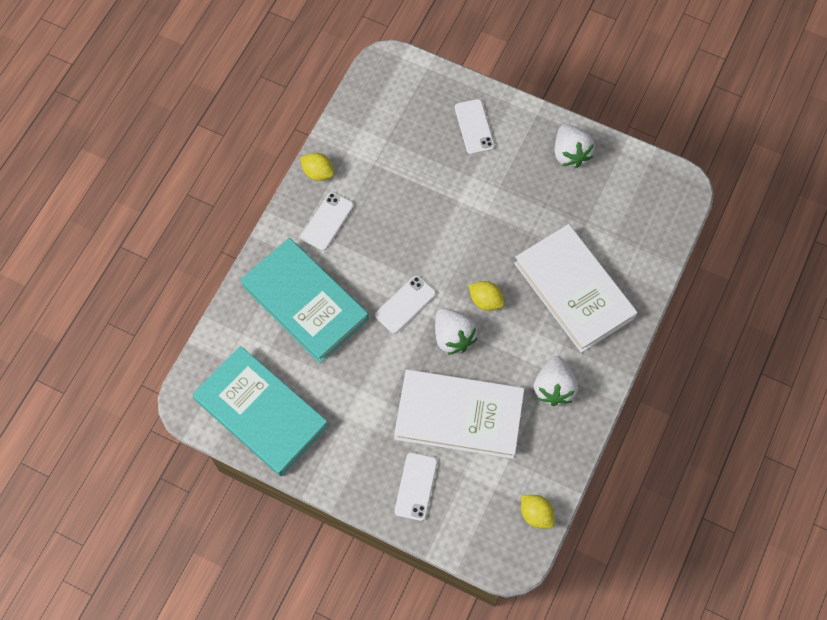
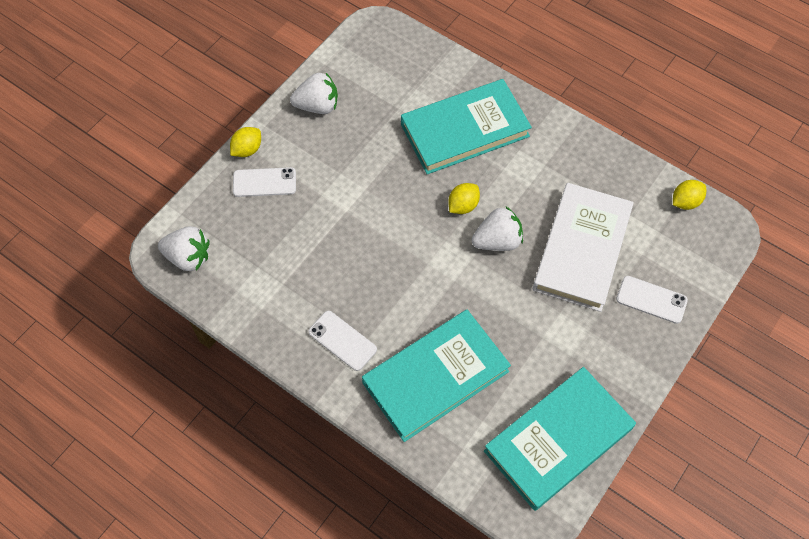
camera: 80 degrees left, 5 degrees down
(318, 173) = (280, 342): yellow lemon -> yellow lemon (247, 150)
(405, 304) = (454, 279): white phone -> none
(553, 387) = (562, 165): white strawberry -> white strawberry (188, 257)
(574, 290) = (465, 130): white book -> turquoise book

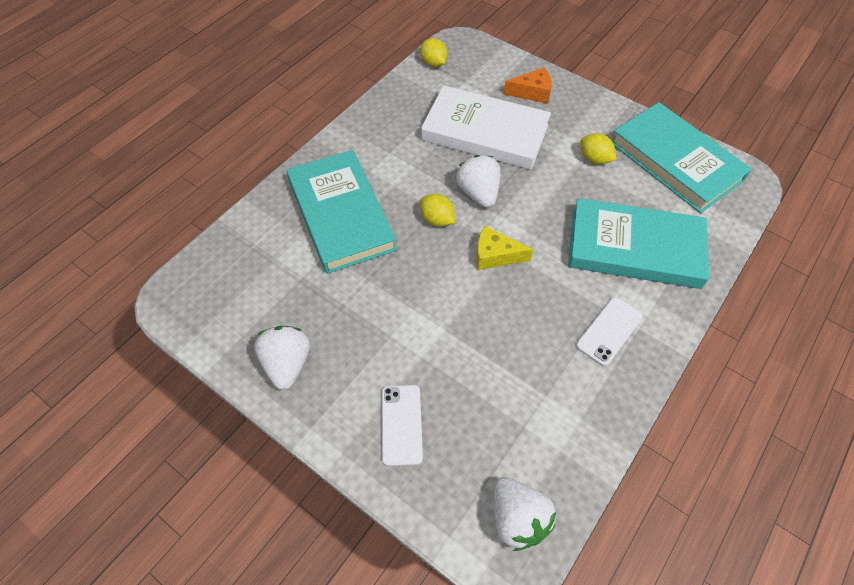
camera: 90 degrees left, 5 degrees down
(188, 257) = (517, 518): white strawberry -> white strawberry turned 135 degrees clockwise
(247, 150) = (348, 450): yellow lemon -> yellow lemon (594, 159)
(423, 252) = (495, 255): none -> yellow cheese
(435, 377) = (634, 248): turquoise book -> turquoise book turned 45 degrees counterclockwise
(651, 300) = (532, 92): white phone -> orange cheese

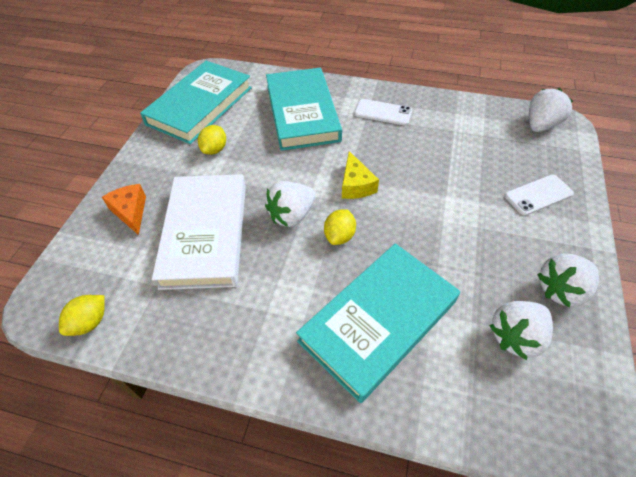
camera: 110 degrees left, 5 degrees down
(272, 300) = (516, 336): none -> white strawberry

